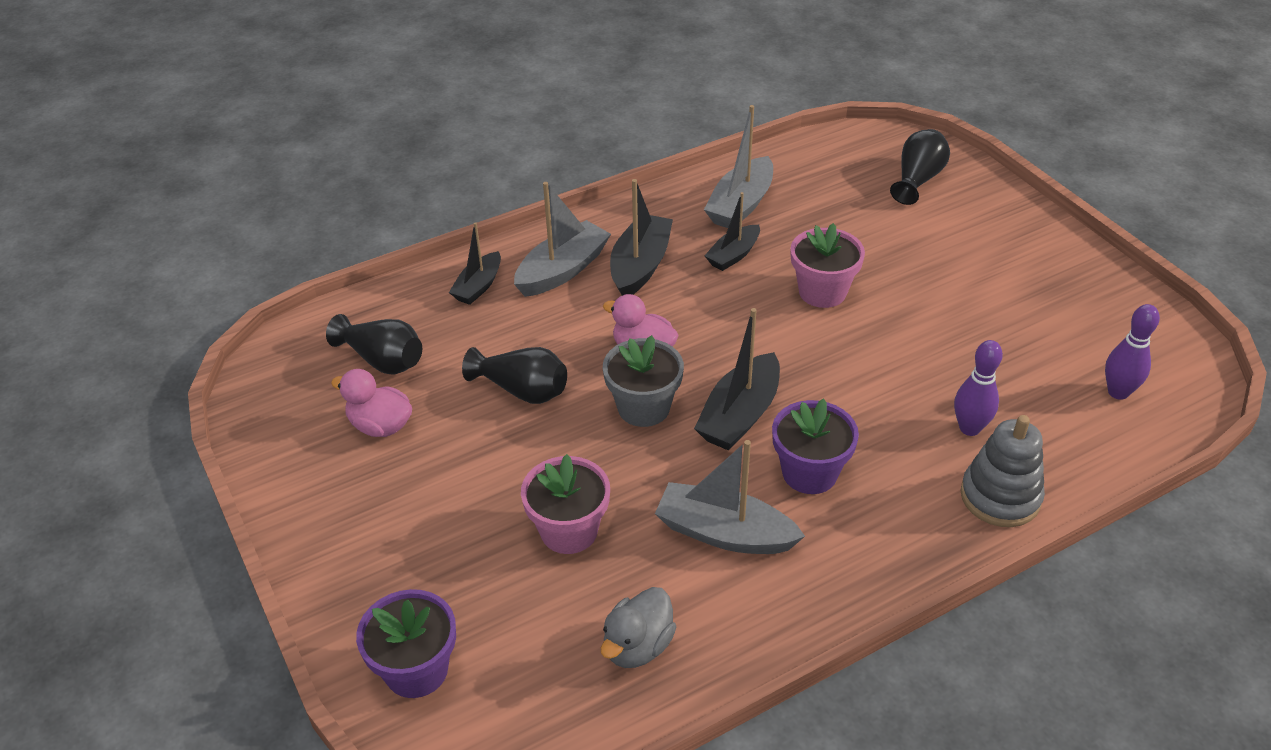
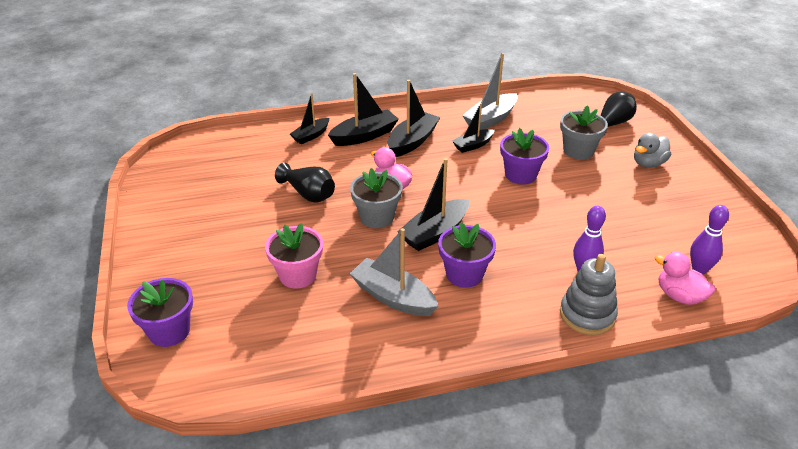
camera: 15 degrees right, 5 degrees down
(380, 426) = (217, 197): pink duck -> pink duck (679, 296)
(383, 360) = (237, 163): black vase -> none
(562, 270) = (364, 136): grey boat -> black boat
(638, 646) = (307, 349): grey duck -> grey duck (648, 163)
(822, 292) = (520, 175): pink flower pot -> purple flower pot
(887, 235) = (578, 151): none -> grey flower pot

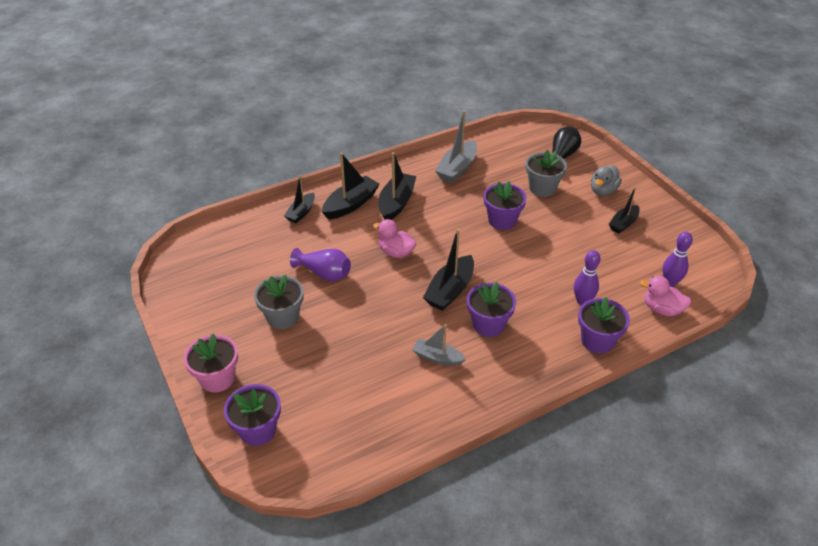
camera: 15 degrees left, 5 degrees up
(298, 275) = (348, 354): pink flower pot -> pink flower pot (217, 378)
(308, 194) = (324, 273): black vase -> purple vase
(377, 217) = (394, 285): grey flower pot -> grey flower pot (283, 317)
(393, 297) = (437, 357): grey boat -> grey boat, size x0.64
(473, 145) = (451, 198): black boat -> black boat (623, 223)
(587, 315) = (597, 340): grey stacking toy -> purple flower pot

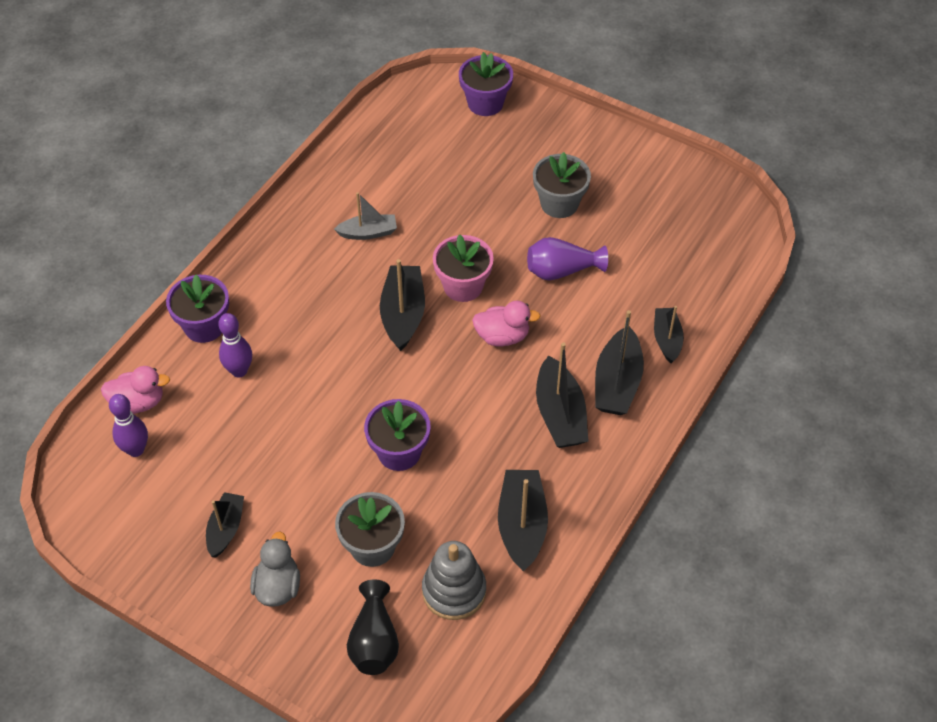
camera: 150 degrees right, 10 degrees up
(217, 378) = (563, 124): pink flower pot -> pink flower pot (463, 286)
(457, 168) = (522, 525): grey boat -> black boat
(488, 324) = (335, 292): purple flower pot -> none
(510, 158) = (454, 591): none -> grey stacking toy

